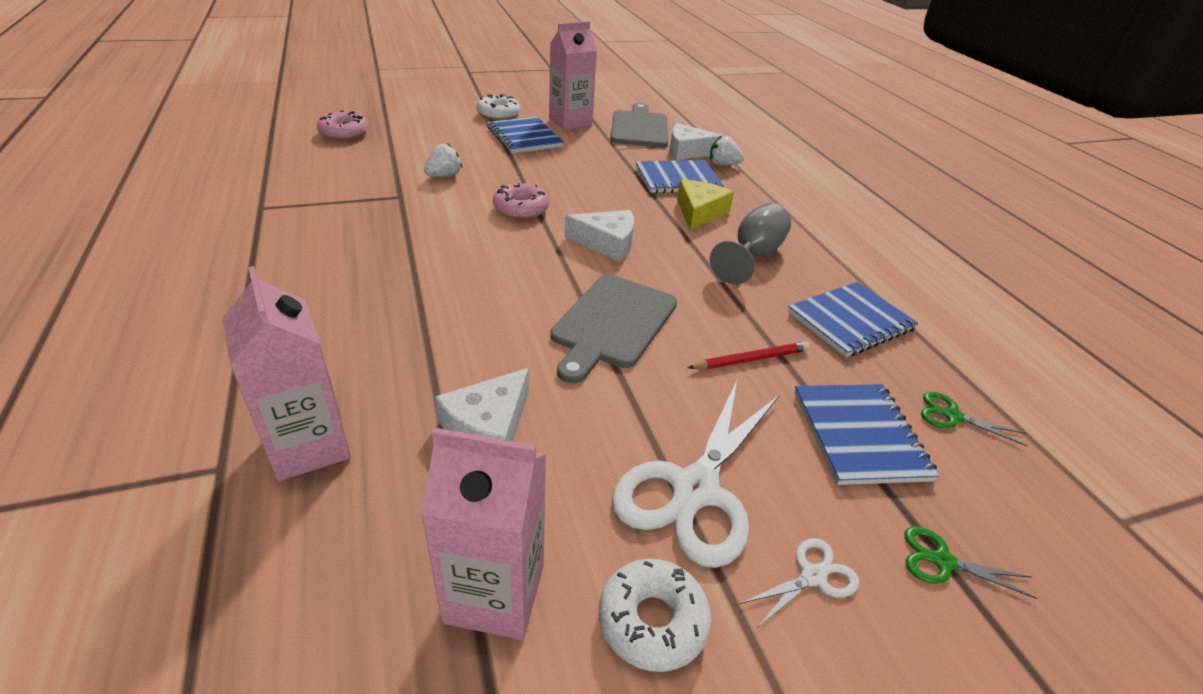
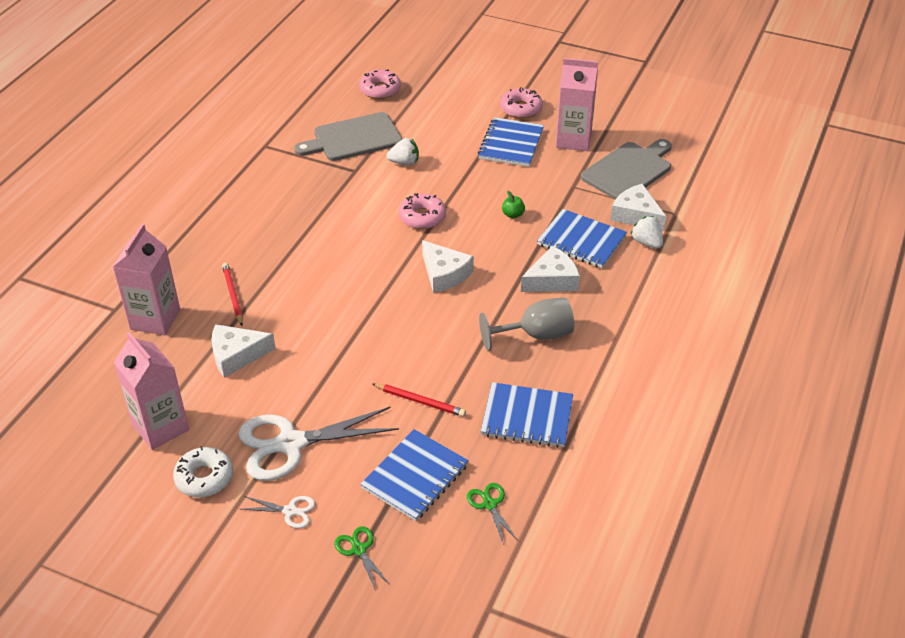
camera: 45 degrees right, 5 degrees up
(397, 362) = (233, 295): none -> red pencil
(498, 114) = (521, 109): white donut -> pink donut
(598, 181) = (513, 214): none -> green apple
(612, 324) = (369, 333): grey cutting board -> grey cutting board (353, 138)
(699, 212) = (552, 280): yellow cheese -> white cheese

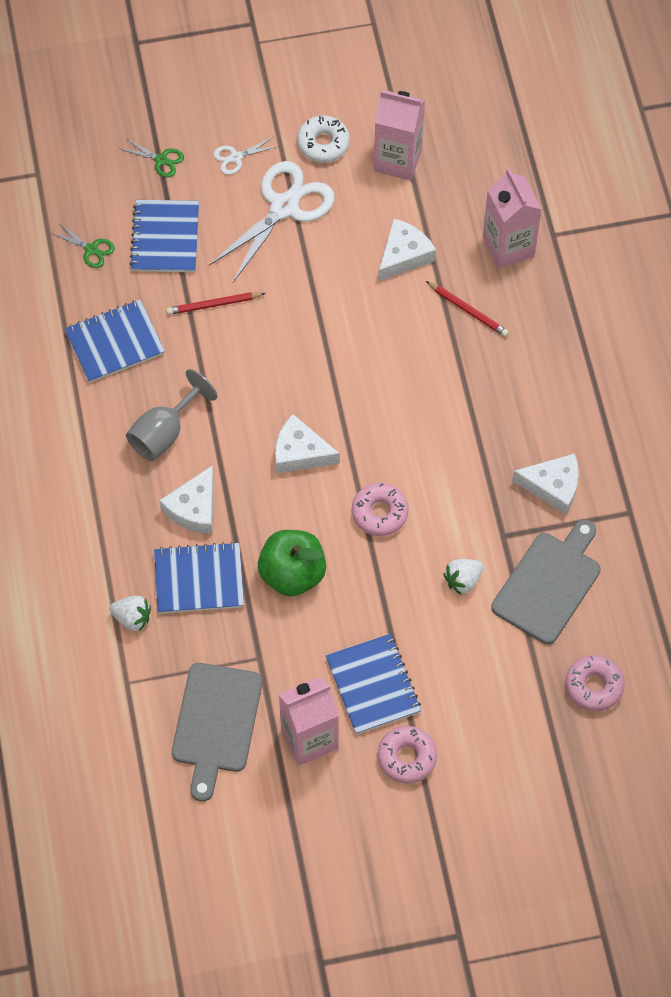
camera: 145 degrees right, 20 degrees up
(513, 214) = (292, 574): green apple -> green apple, size x2.42
(636, 215) = (166, 653): white cheese -> white cheese (553, 486)

